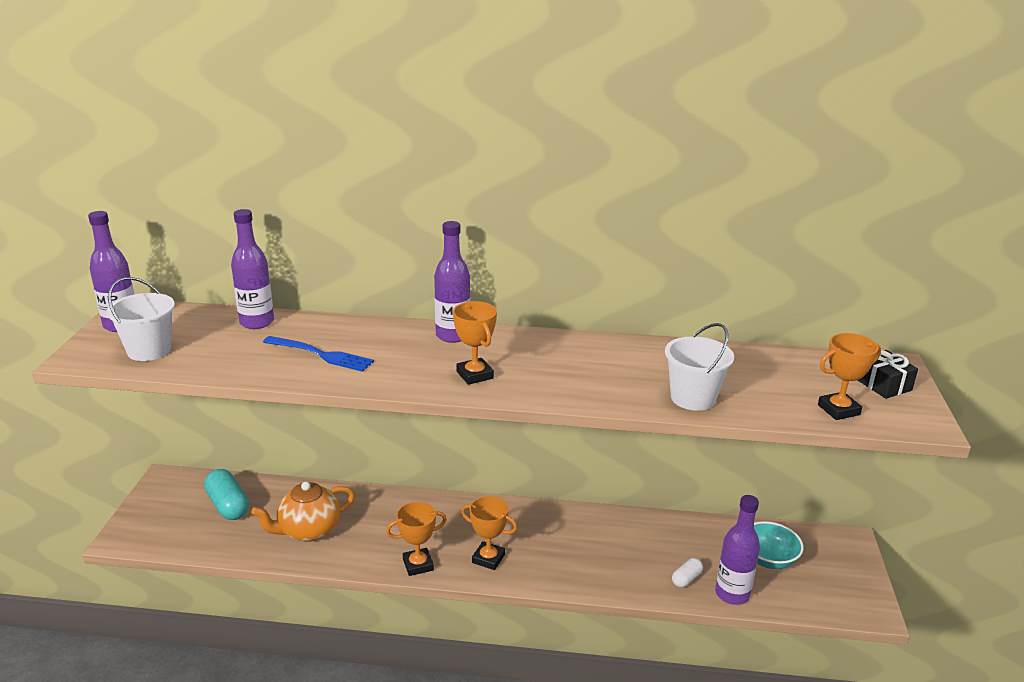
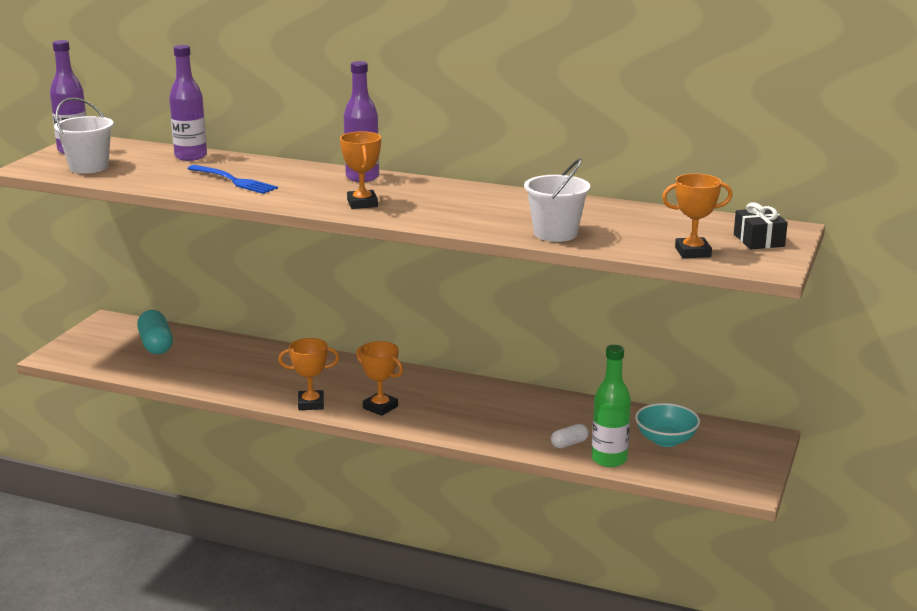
camera: 15 degrees right, 5 degrees down
(308, 530) = (221, 369): orange teapot -> none
(732, 594) = (609, 459): purple bottle -> green bottle

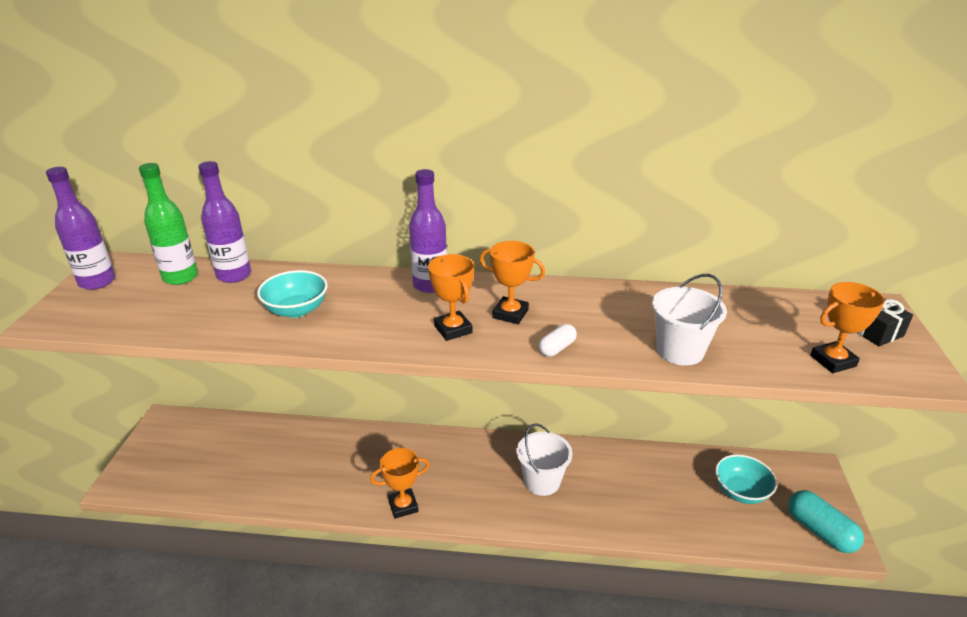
camera: 15 degrees left, 10 degrees up
(88, 167) = (121, 309): white bucket -> white bucket (542, 481)
(156, 345) = (222, 446): turquoise capsule -> turquoise capsule (820, 531)
(234, 181) = (296, 310): blue fork -> turquoise bowl
(380, 407) = (471, 497): orange trophy -> orange trophy (510, 314)
(569, 444) = (664, 515): white capsule -> white capsule (557, 348)
(609, 459) = (709, 531): green bottle -> green bottle (180, 277)

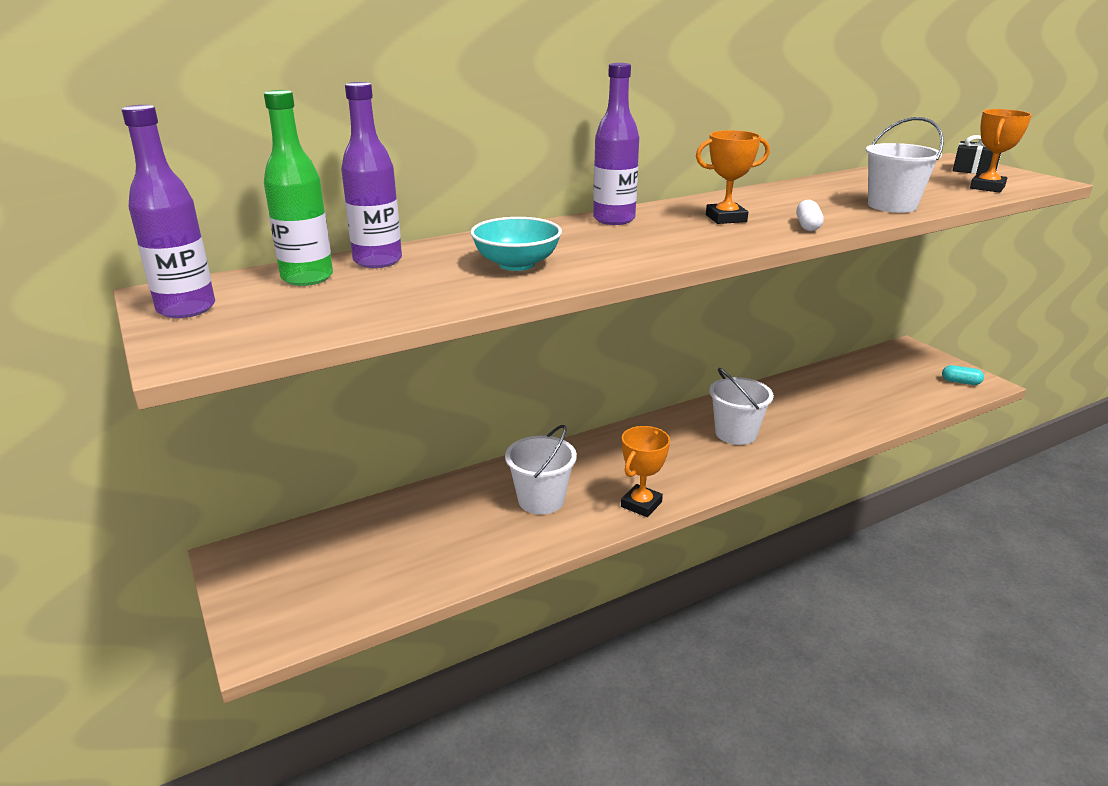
camera: 35 degrees left, 5 degrees down
(349, 467) = (541, 500): none -> white bucket
(453, 329) = (700, 237): orange trophy -> none
(741, 491) = (883, 380): turquoise bowl -> none
(820, 531) = (960, 382): turquoise capsule -> turquoise capsule, size x0.54

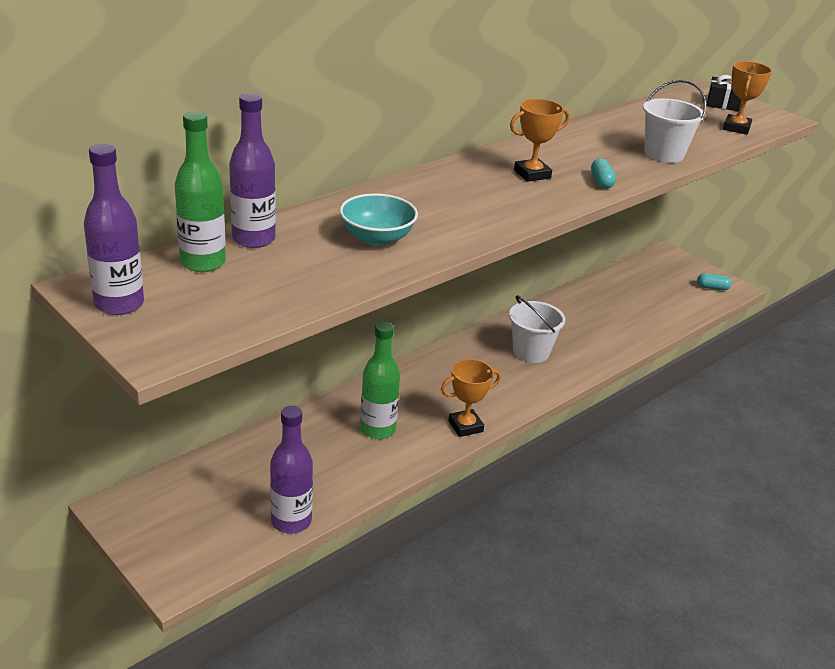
camera: 15 degrees left, 5 degrees up
(541, 500) = (377, 429): white bucket -> green bottle
(614, 219) = (437, 178): purple bottle -> purple bottle (291, 521)
(641, 504) = (465, 426): orange trophy -> orange trophy turned 45 degrees clockwise
(808, 226) = (601, 182): white capsule -> turquoise capsule

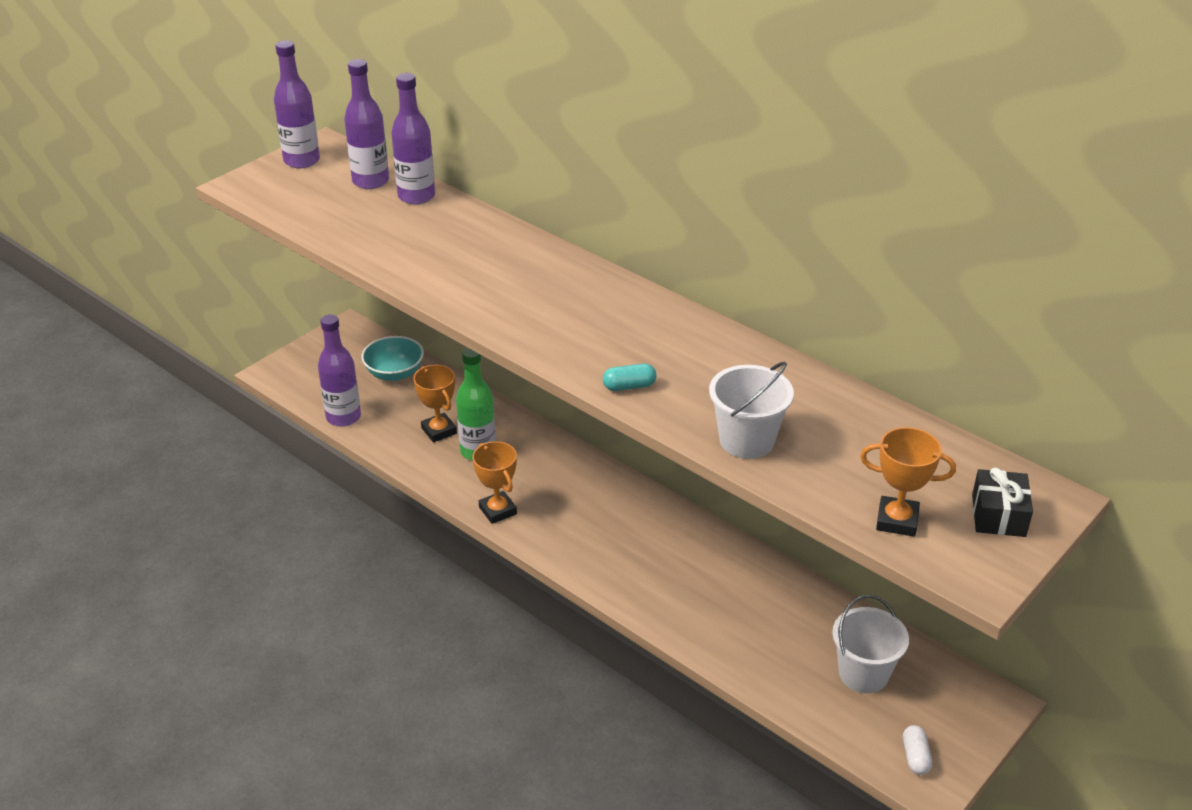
camera: 85 degrees right, 5 degrees up
(203, 262) = (370, 181): green bottle -> purple bottle
(377, 238) = (437, 253): turquoise bowl -> turquoise bowl (394, 373)
(531, 352) = (655, 556): white bucket -> white bucket (863, 674)
(532, 174) = (625, 336): orange trophy -> orange trophy (439, 431)
(712, 288) = (915, 757): turquoise capsule -> white capsule

